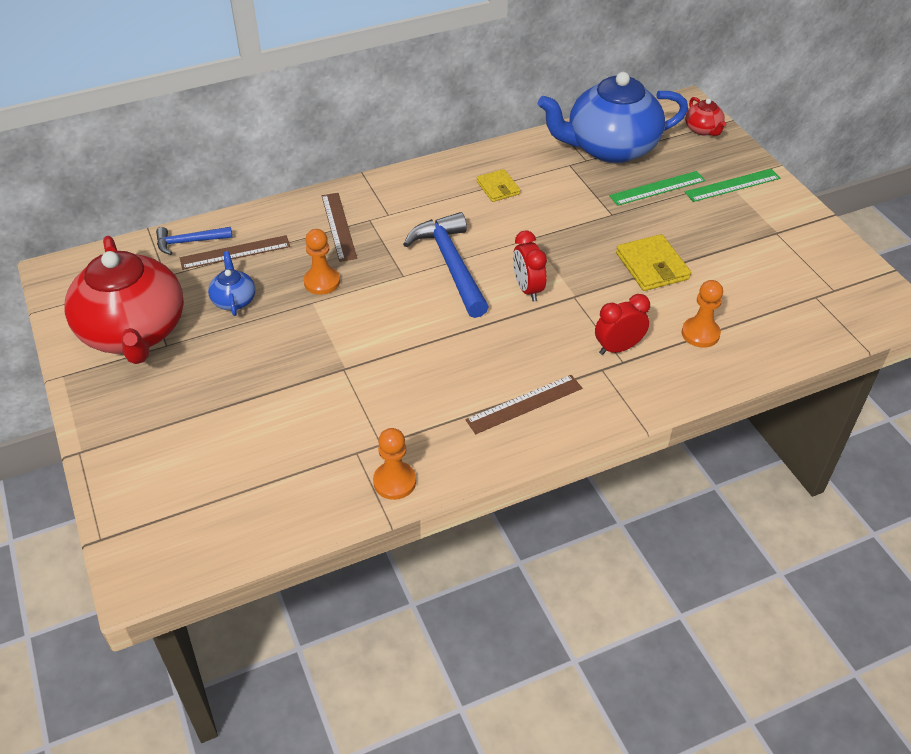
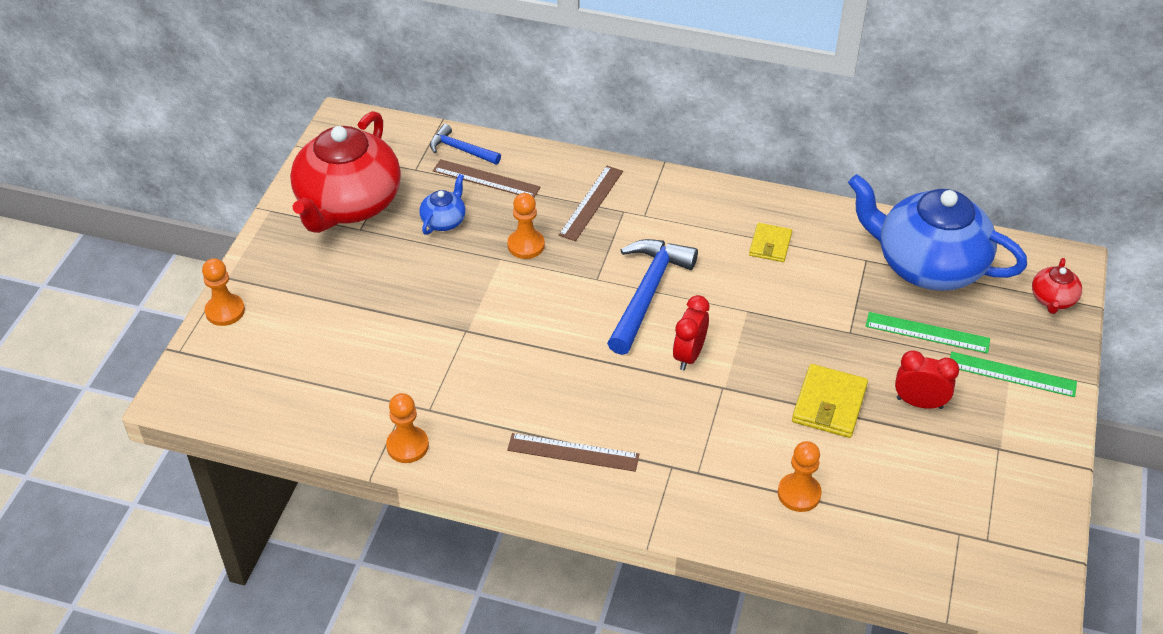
camera: 40 degrees right, 0 degrees up
(110, 479) = (225, 311): none -> orange pawn
(618, 348) = (708, 457): red clock -> red clock (919, 403)

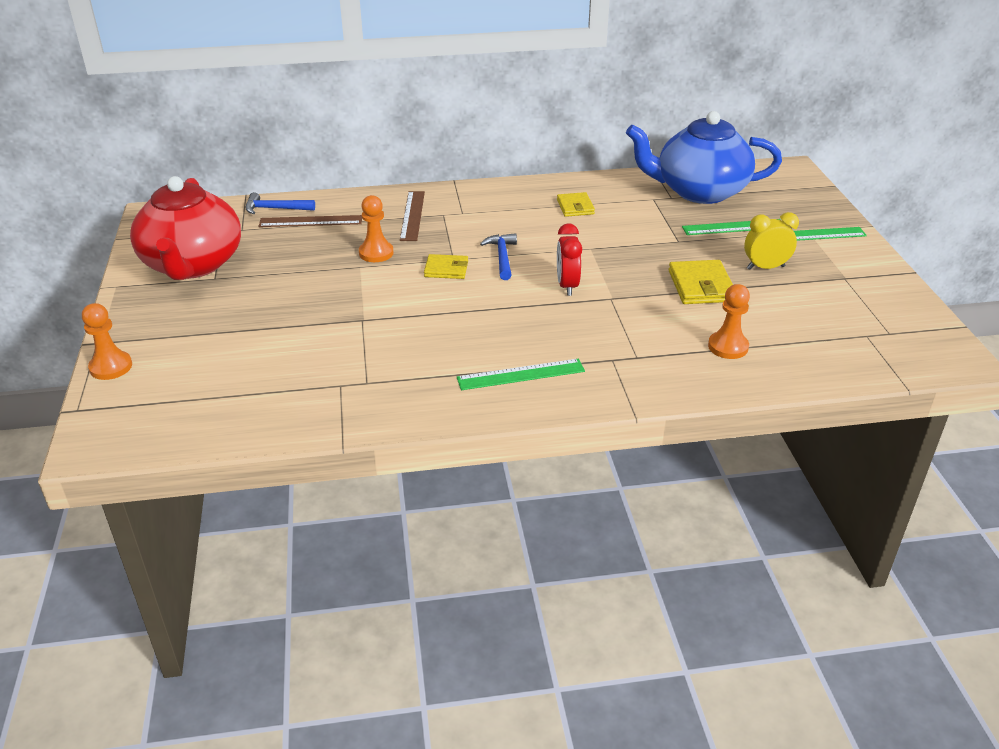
camera: 25 degrees left, 10 degrees down
(407, 446) = (364, 414): orange pawn -> none
(444, 221) = (291, 255): blue teapot -> none
(573, 452) = (521, 374): brown ruler -> green ruler
(582, 291) = (446, 269): none -> yellow wallet
(647, 293) = (502, 257): blue hammer -> blue hammer, size x0.55
(919, 403) = (765, 267): red clock -> yellow clock
(1052, 299) = (800, 189): red teapot -> none

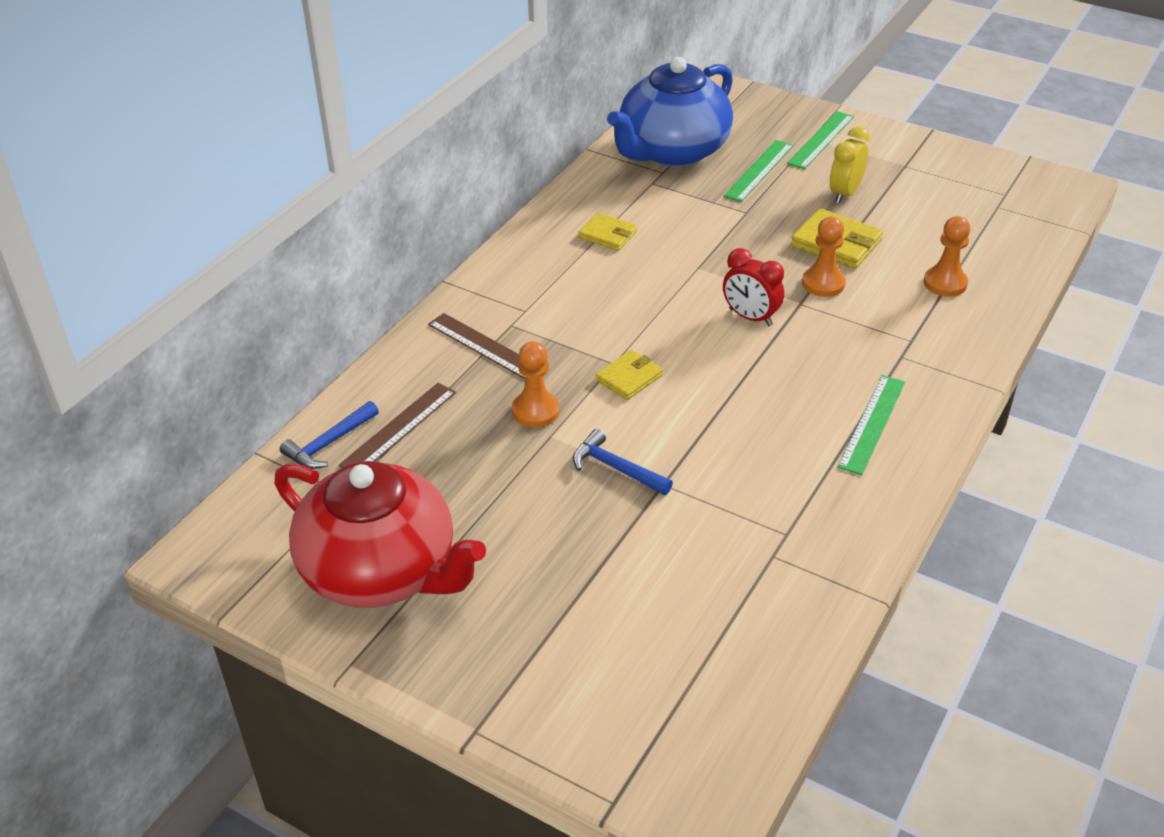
camera: 50 degrees left, 5 degrees up
(111, 367) = (547, 737): orange pawn -> orange pawn (823, 283)
(502, 257) = (649, 329): blue hammer -> blue hammer (616, 468)

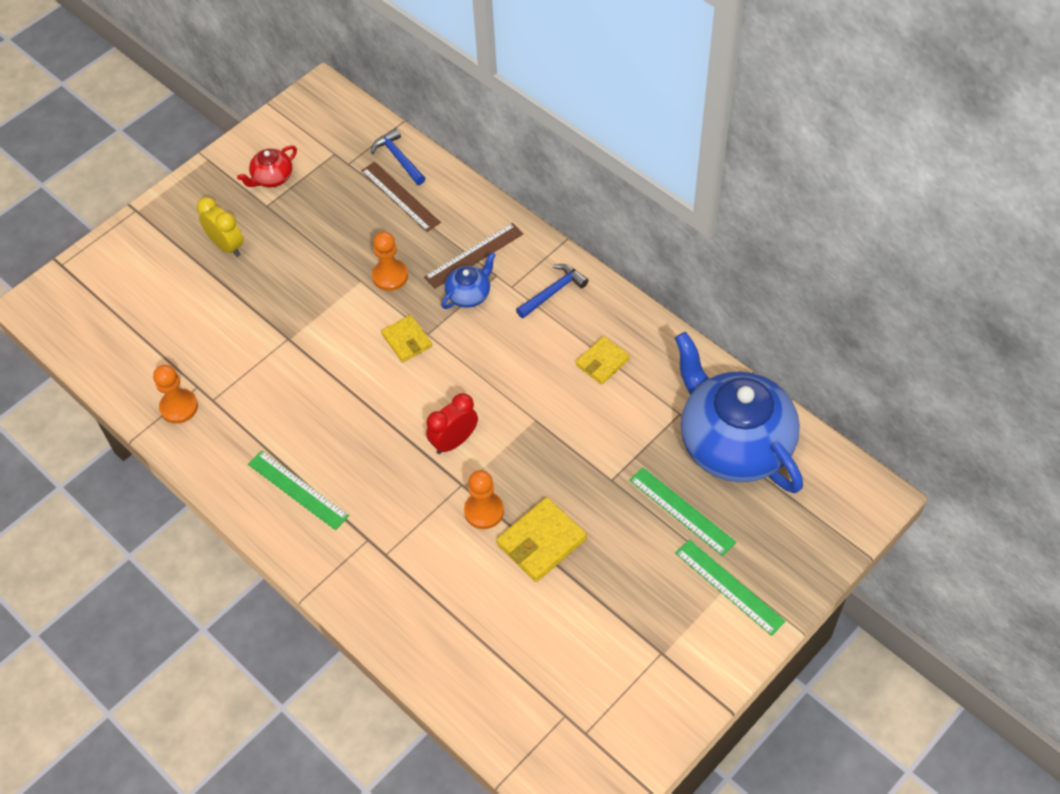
camera: 105 degrees right, 15 degrees up
(382, 571) = (272, 178): red teapot -> red teapot, size x0.42
(545, 340) = (469, 294): none -> blue teapot
(616, 468) = (314, 314): blue hammer -> blue hammer (553, 292)
(844, 193) = (622, 576): yellow clock -> yellow clock (227, 246)
(945, 283) = (455, 613): orange pawn -> orange pawn (179, 407)

